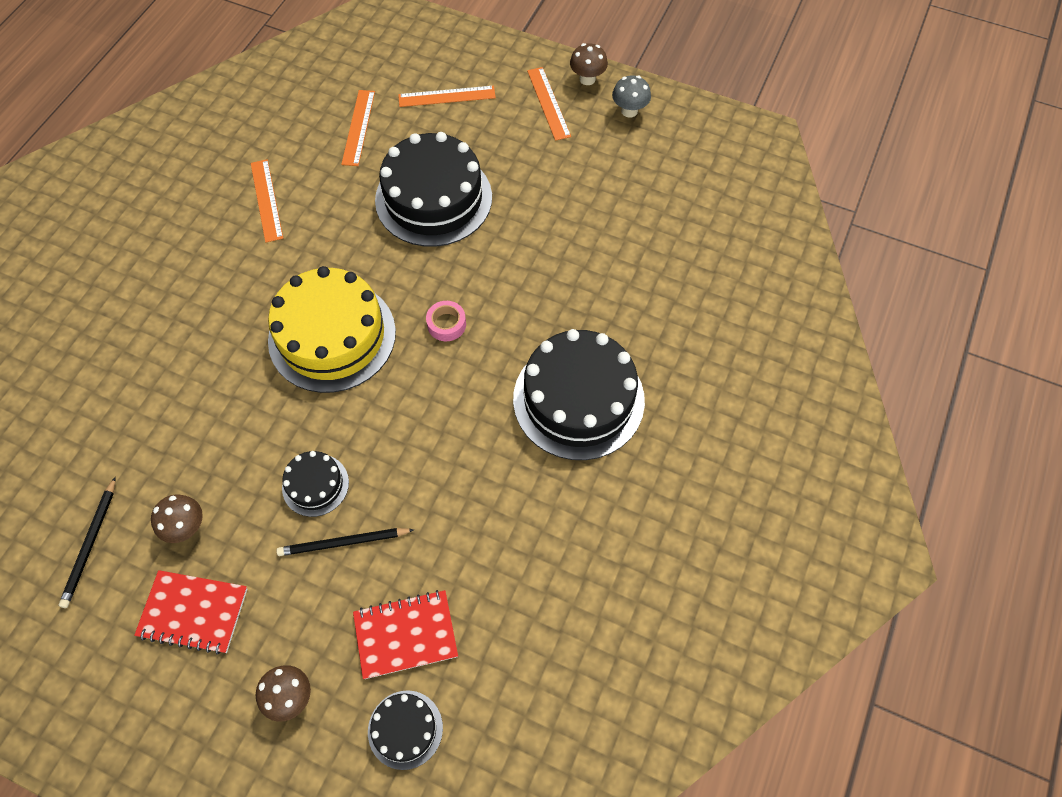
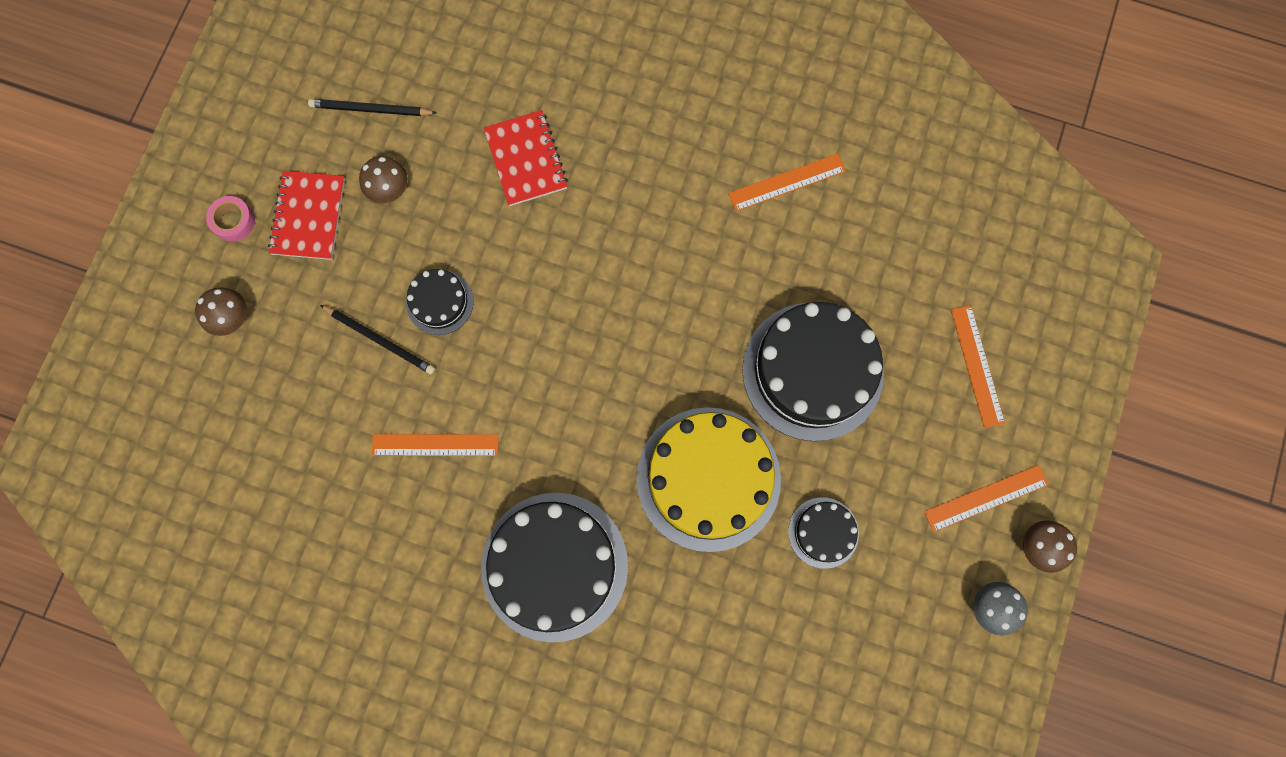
camera: 85 degrees right, 15 degrees up
(332, 336) = (613, 287): yellow cake -> yellow cake (708, 479)
(343, 543) = (380, 340): black pencil -> black pencil turned 135 degrees clockwise
(358, 127) = (910, 266): orange ruler -> orange ruler (435, 444)
(405, 634) = (291, 414): red notebook -> red notebook (526, 159)
(405, 729) = (205, 426): black cake -> black cake (823, 532)
(446, 324) = (638, 409): pink tape -> pink tape (234, 221)

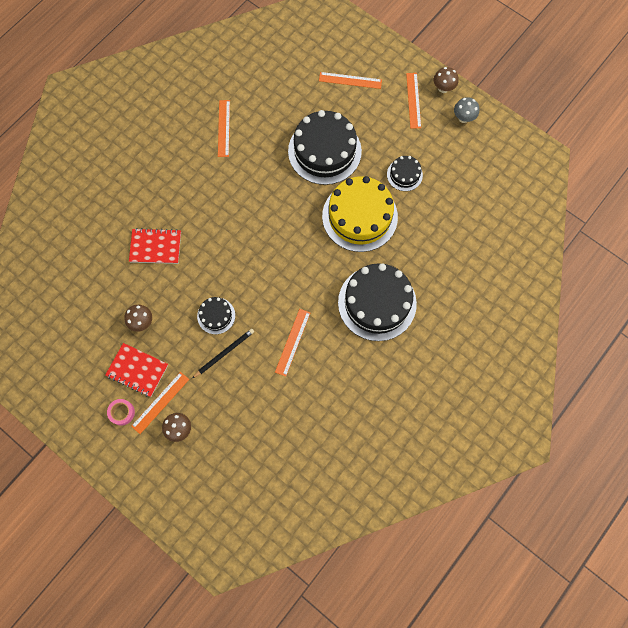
camera: 70 degrees left, 5 degrees down
(267, 273) = (160, 402): none -> orange ruler
(370, 109) = (89, 318): black pencil -> none

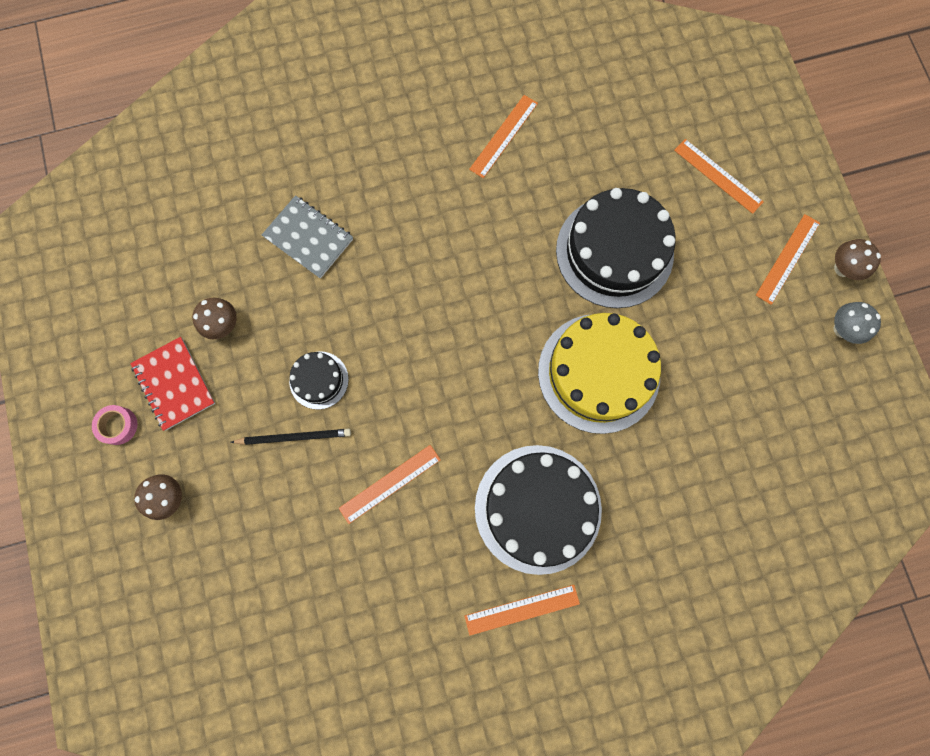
camera: 35 degrees right, 5 degrees up
(155, 247) = (309, 238): red notebook -> grey notebook
(160, 402) = (172, 446): orange ruler -> orange ruler (522, 610)
(404, 175) = (701, 355): black cake -> none

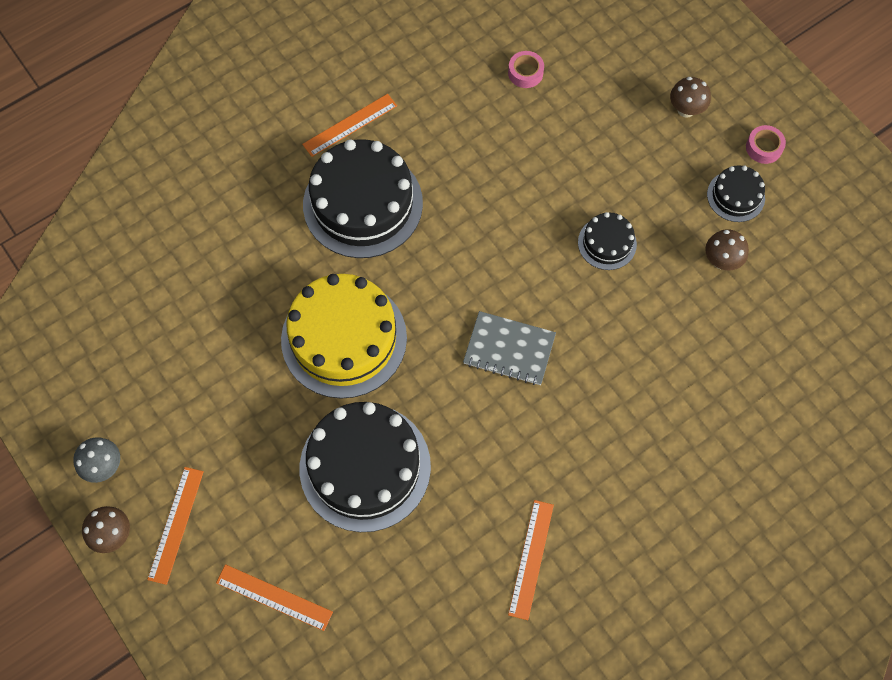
camera: 160 degrees right, 10 degrees down
(174, 384) = (735, 196): red notebook -> black cake
(294, 437) = (604, 189): black pencil -> none
(309, 238) = (685, 371): grey notebook -> grey notebook (509, 350)
(312, 606) = (525, 73): none -> pink tape
(389, 483) = (502, 181): orange ruler -> none

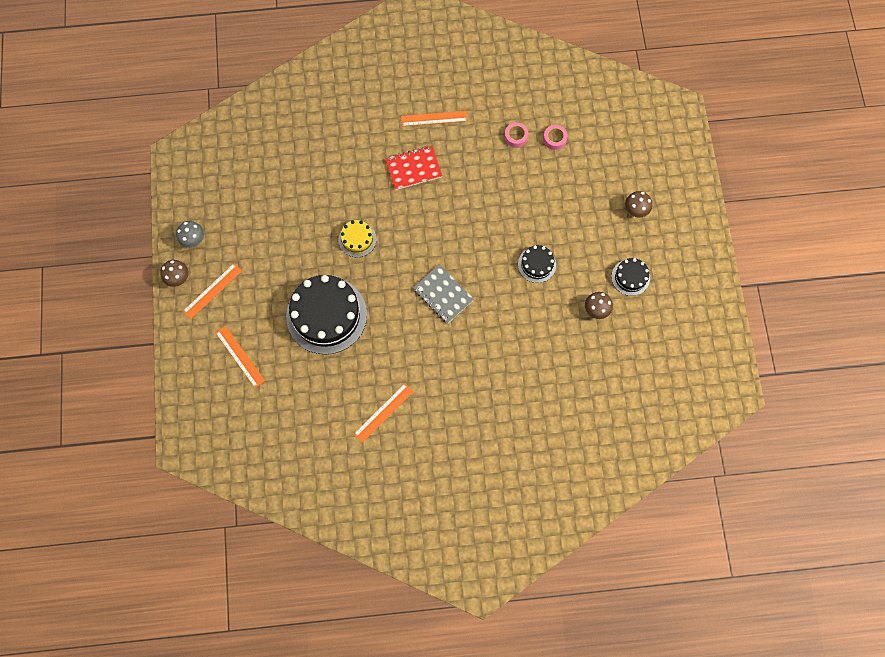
camera: 30 degrees right, 5 degrees up
(344, 338) = (357, 239): yellow cake -> yellow cake, size x0.48
(363, 204) = (413, 168): black cake -> red notebook
(763, 147) = (667, 257): pink tape -> pink tape (516, 137)

